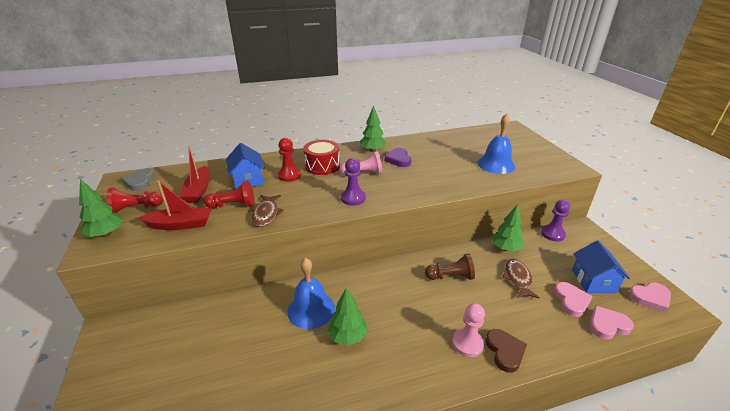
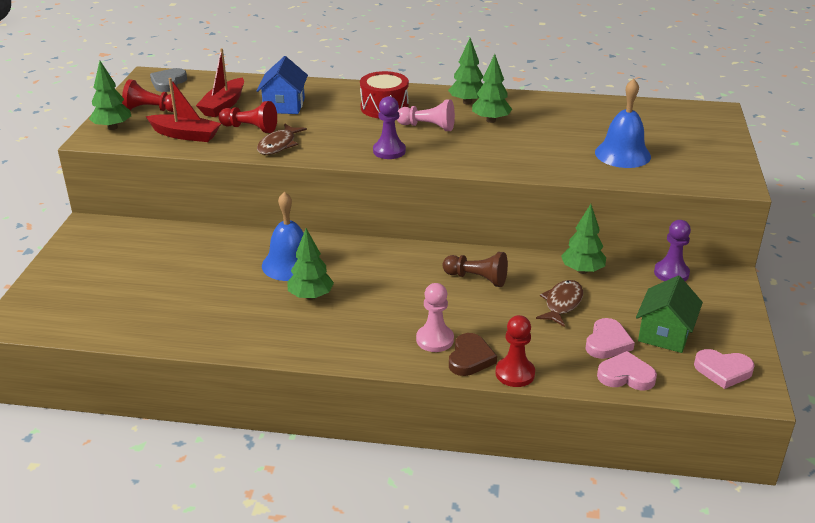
camera: 25 degrees right, 0 degrees up
(289, 175) = (335, 110): red pawn -> red pawn (515, 373)
(398, 159) = (491, 120): purple heart -> green tree
(593, 281) = (664, 334): blue house -> green house

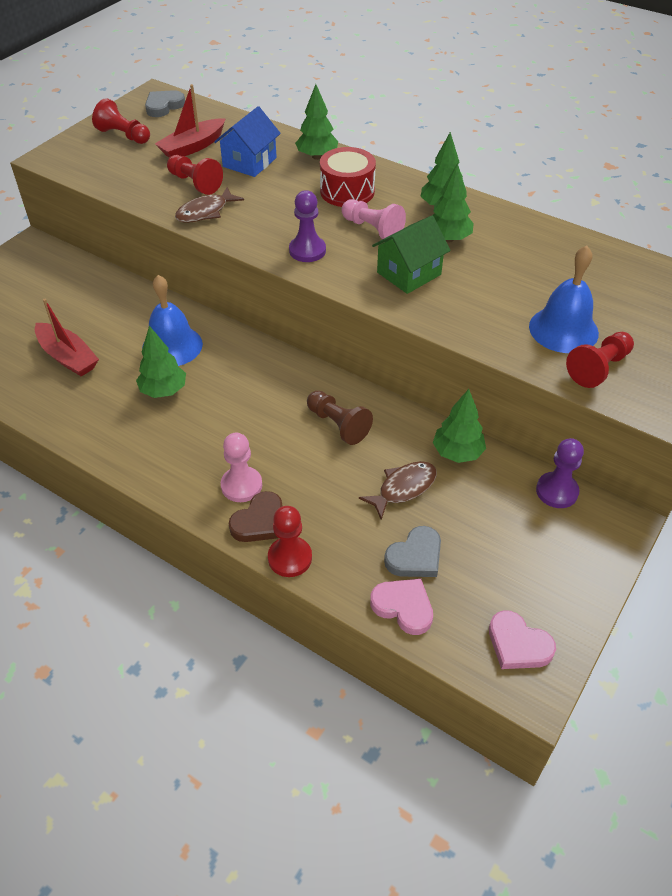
camera: 25 degrees right, 15 degrees up
(112, 127) = (74, 149): green tree -> green tree (317, 156)
(185, 135) = (130, 175): red boat -> red boat (68, 357)
(607, 342) = (415, 556): pink heart -> grey heart
(664, 334) = (488, 569): green house -> green house (409, 273)
(666, 170) = (598, 368): none -> red pawn

